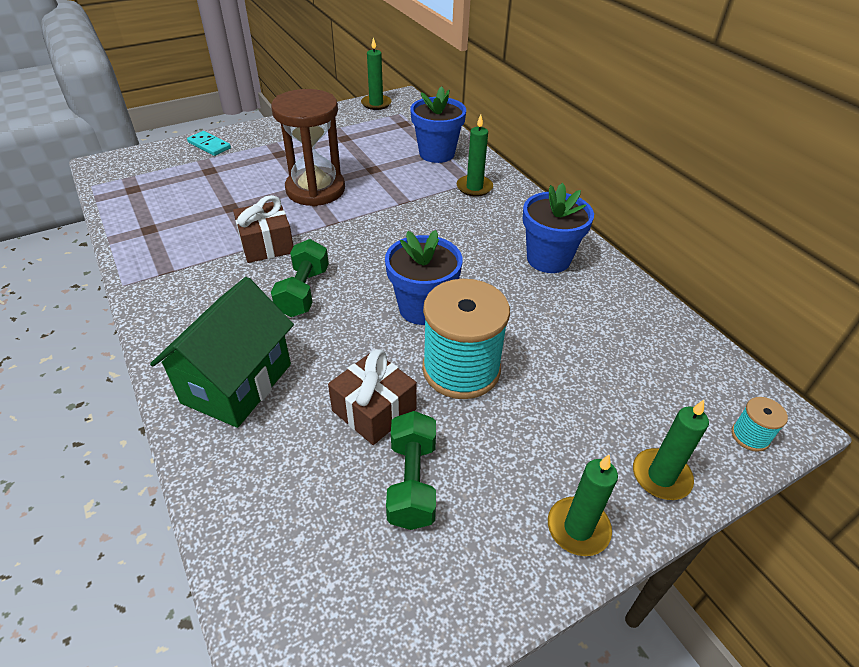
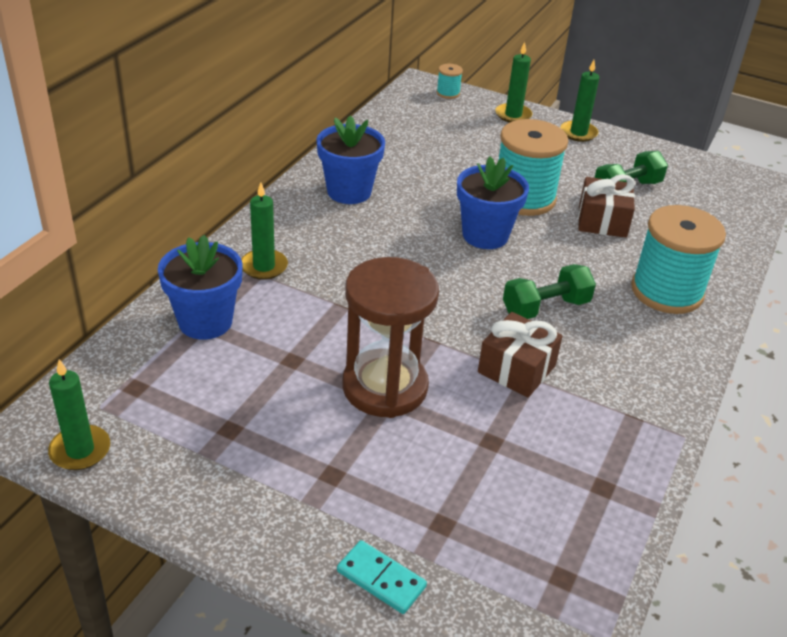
camera: 125 degrees left, 5 degrees down
(209, 145) = (381, 579): turquoise domino -> turquoise domino turned 60 degrees counterclockwise
(237, 383) = (666, 291): green house -> turquoise spool

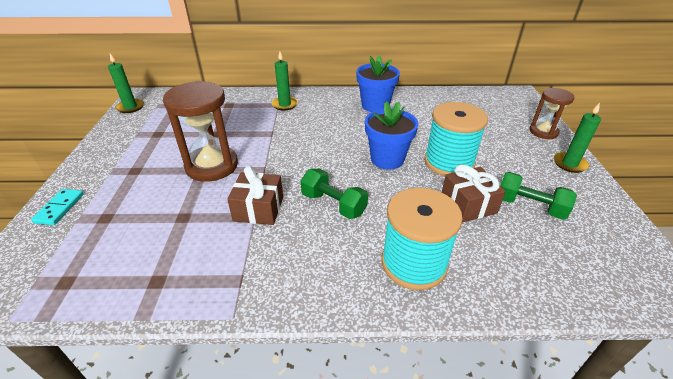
camera: 65 degrees right, 0 degrees up
(205, 322) = (230, 105): blue flower pot -> none
(448, 93) = (526, 104): turquoise spool -> none
(513, 115) = (543, 132): green candle -> brown hourglass

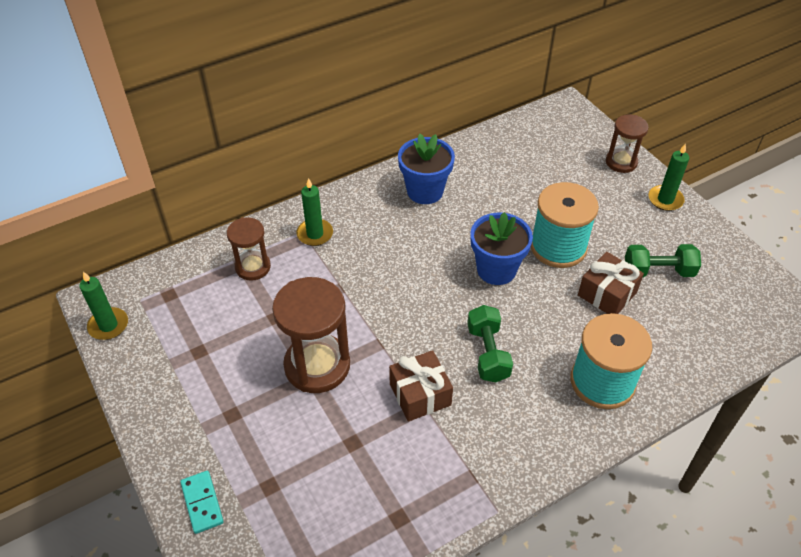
camera: 30 degrees left, 10 degrees up
(232, 108) = (253, 267): none -> brown hourglass
(333, 204) = (488, 353): green dumbbell -> green dumbbell turned 75 degrees clockwise

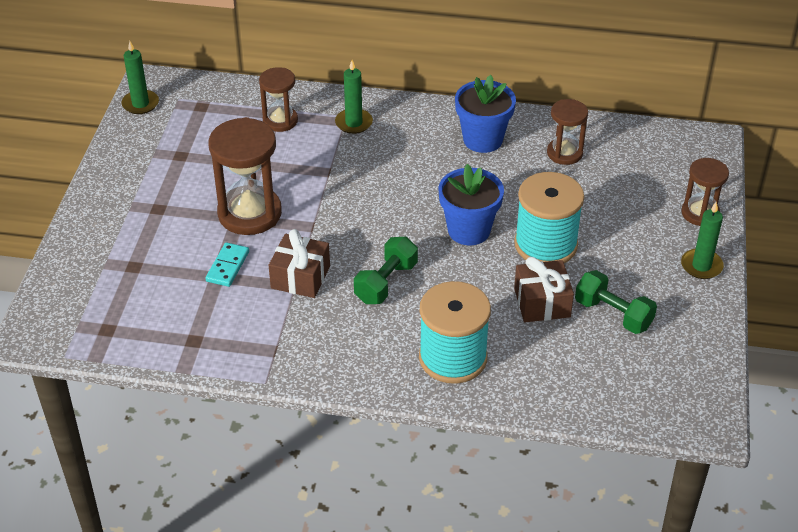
camera: 40 degrees right, 5 degrees down
(202, 503) = (82, 248): turquoise domino -> turquoise domino (227, 266)
(491, 169) = (564, 153): none -> brown hourglass

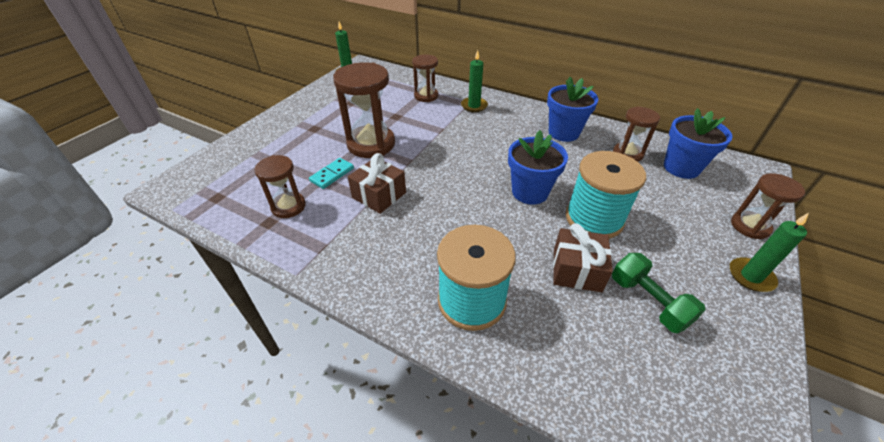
camera: 20 degrees right, 0 degrees up
(203, 317) = (288, 206): none -> brown hourglass
(386, 282) = (443, 216): green dumbbell -> none
(626, 158) = (681, 168): none -> blue flower pot

